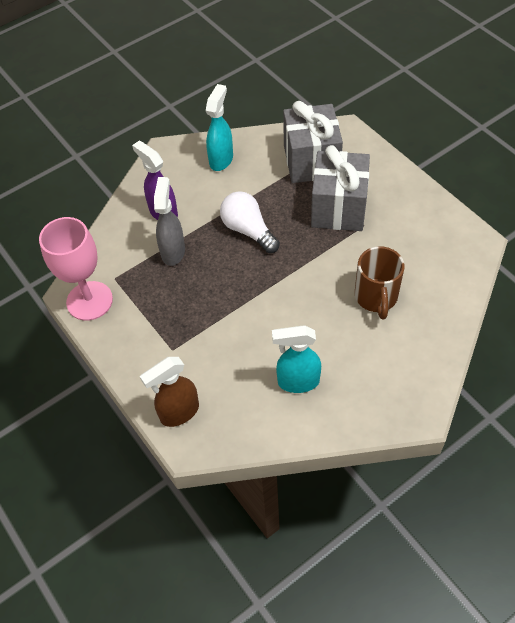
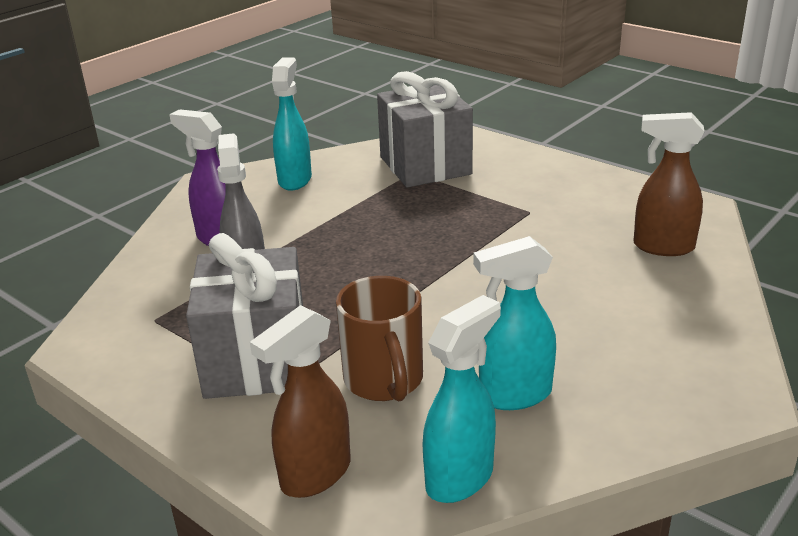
camera: 15 degrees left, 25 degrees down
(89, 301) = (114, 353): pink goblet -> none
(248, 230) = (360, 239): white light bulb -> none
(250, 431) = (460, 478): none -> turquoise spray bottle
(338, 208) = (485, 201): grey gift -> grey gift (256, 360)
(376, 297) = (588, 279): brown mug -> brown mug (384, 381)
(435, 277) = (662, 247): none -> brown spray bottle

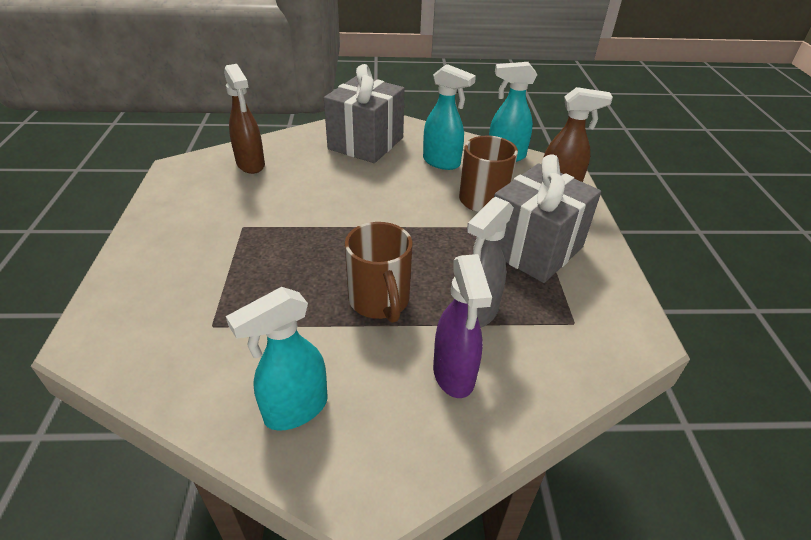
camera: 135 degrees left, 10 degrees up
(333, 240) = (380, 301): none -> brown mug
(425, 165) = (189, 325): grey gift -> grey gift (366, 143)

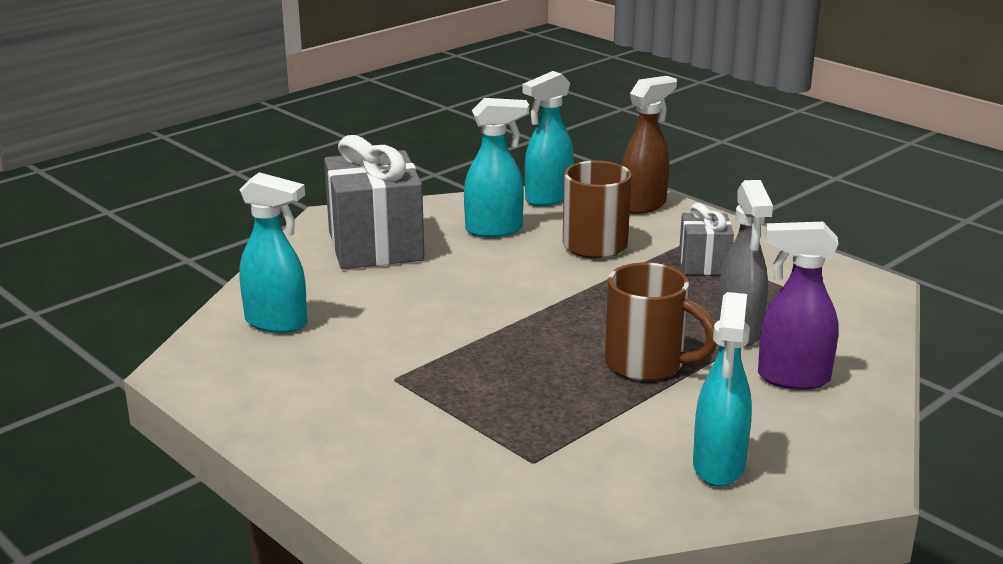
camera: 40 degrees left, 15 degrees down
(251, 165) = (277, 323): brown spray bottle -> turquoise spray bottle
(454, 375) = (792, 378): purple spray bottle -> purple spray bottle turned 150 degrees clockwise
(534, 249) = (704, 264): grey gift -> grey gift, size x0.53

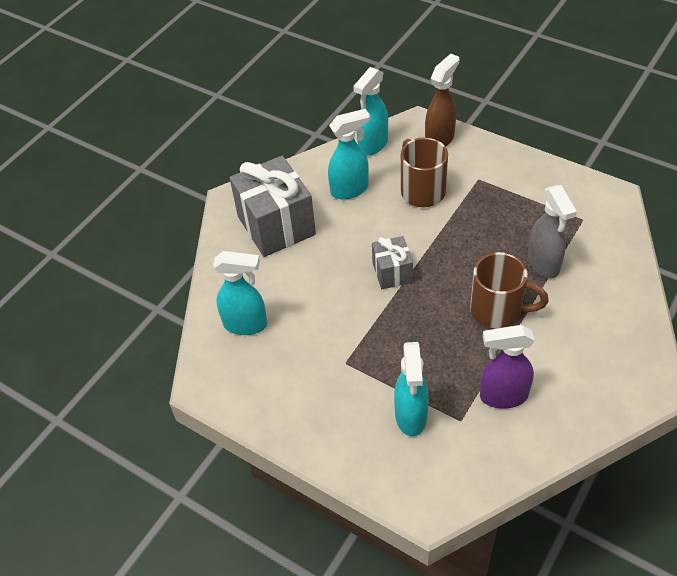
camera: 10 degrees left, 25 degrees up
(704, 264) = (500, 196): grey gift -> grey gift (392, 272)
(718, 467) = (570, 397): turquoise spray bottle -> turquoise spray bottle (411, 416)
(792, 378) = (589, 303): purple spray bottle -> purple spray bottle (502, 396)

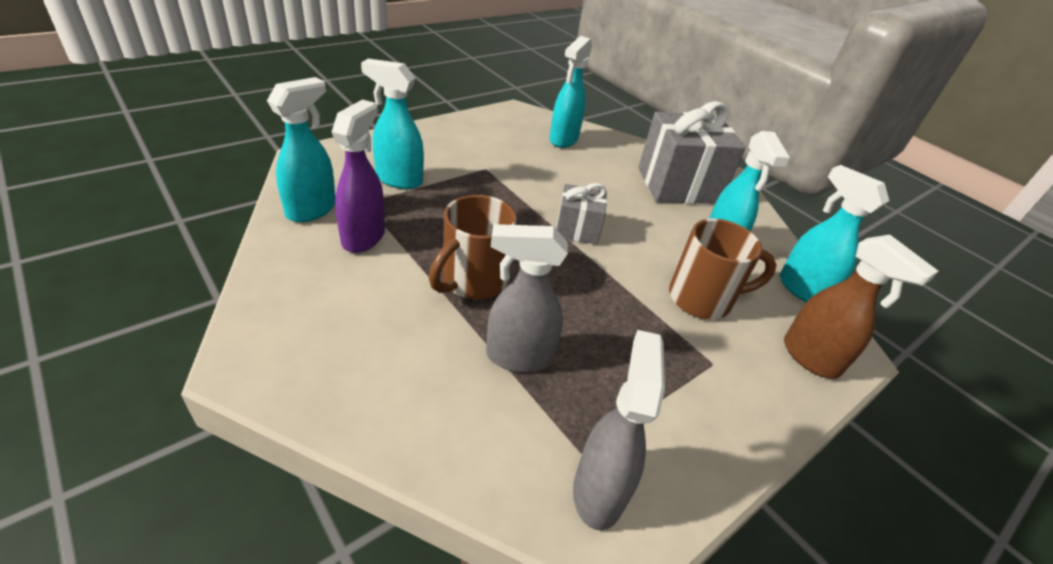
camera: 100 degrees right, 10 degrees down
(498, 451) = (312, 209): none -> turquoise spray bottle
(598, 208) = (598, 490): none -> grey spray bottle

